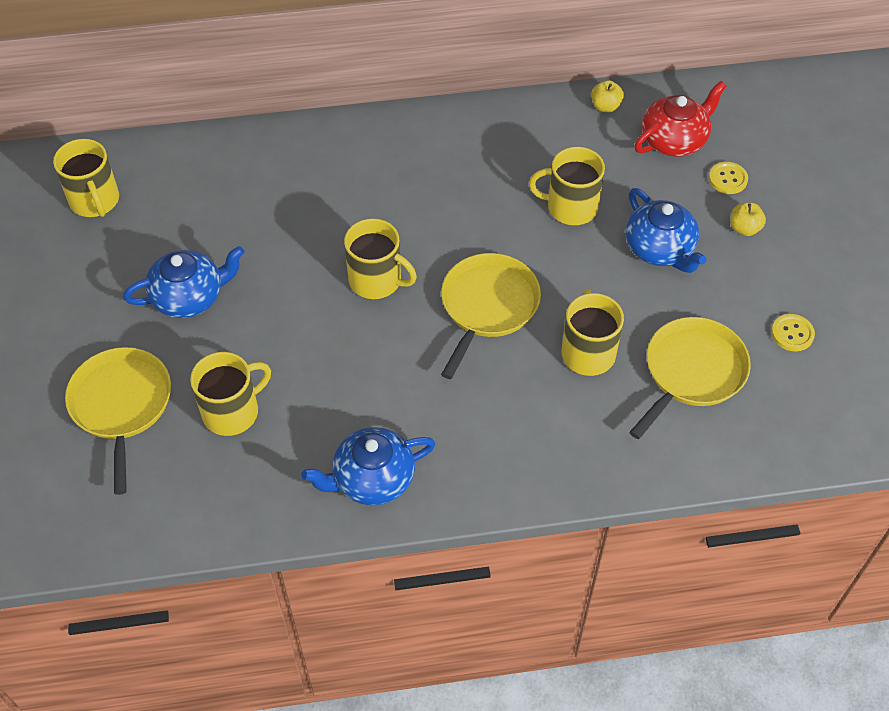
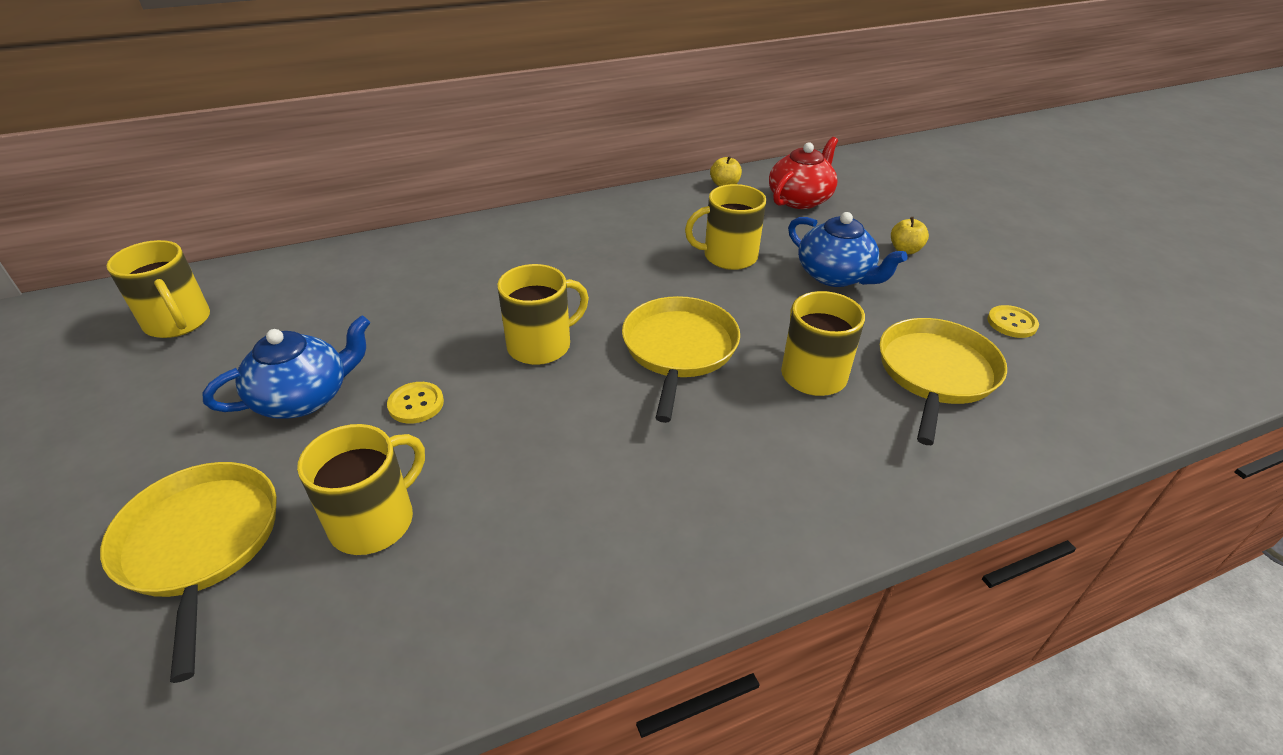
camera: 15 degrees left, 15 degrees down
(372, 479) = (599, 571): blue teapot -> none
(376, 280) = (541, 345): yellow mug -> yellow mug turned 45 degrees counterclockwise
(727, 179) = (865, 218): yellow button -> yellow button (416, 404)

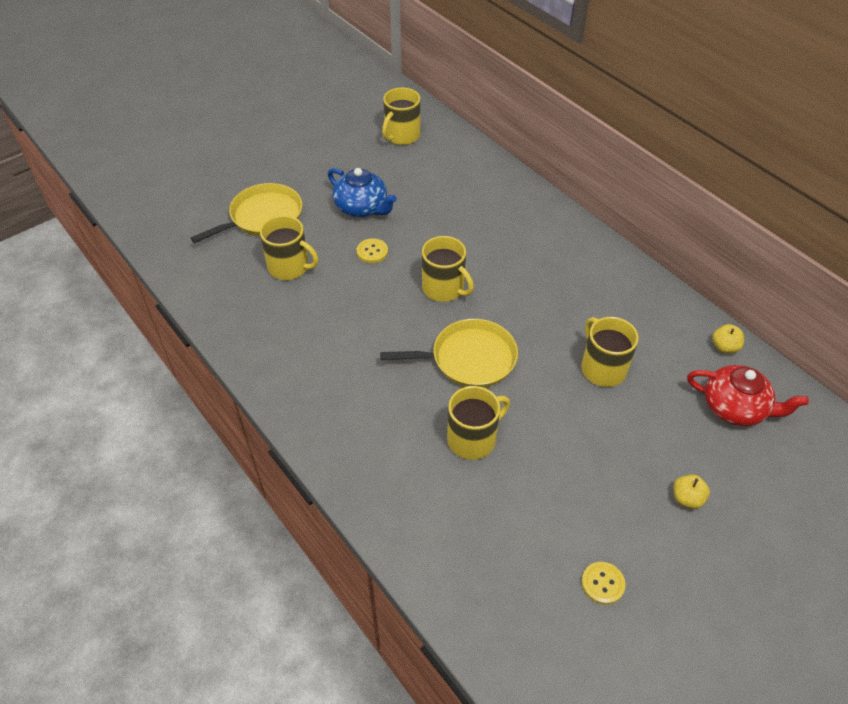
camera: 75 degrees right, 10 degrees up
(835, 276) = (612, 445): blue teapot -> none
(935, 373) = (505, 520): yellow pan -> none

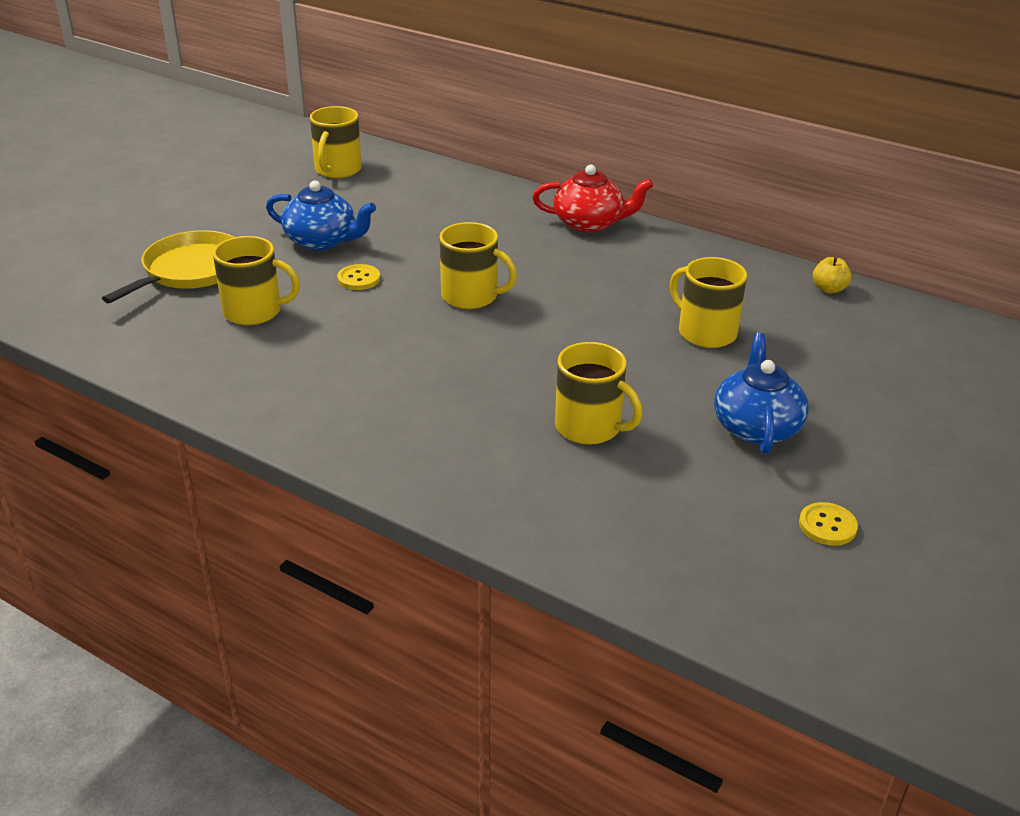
camera: 20 degrees left, 15 degrees down
(468, 359) = (540, 354): yellow pan -> none
(473, 439) = (589, 427): yellow mug -> yellow mug turned 90 degrees clockwise
(596, 473) = (756, 427): none -> blue teapot
(687, 498) = (872, 426): yellow apple -> none
(735, 408) = (873, 337): red teapot -> red teapot (590, 223)

